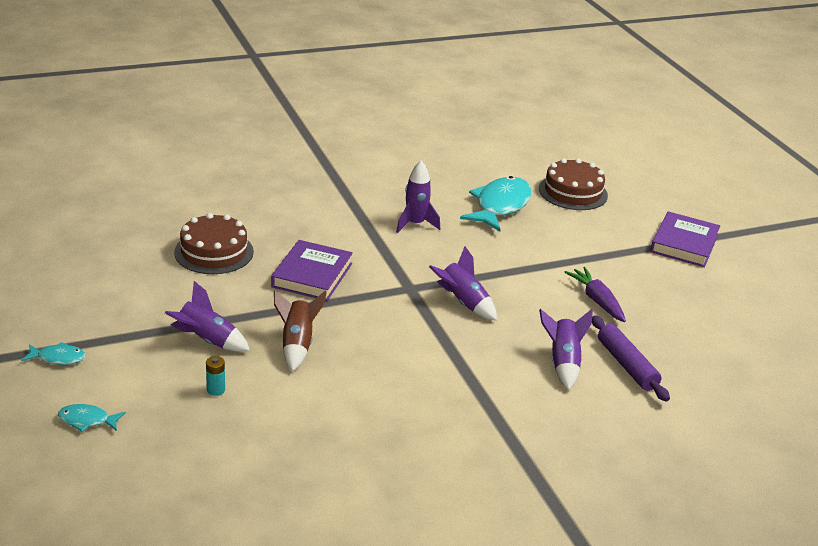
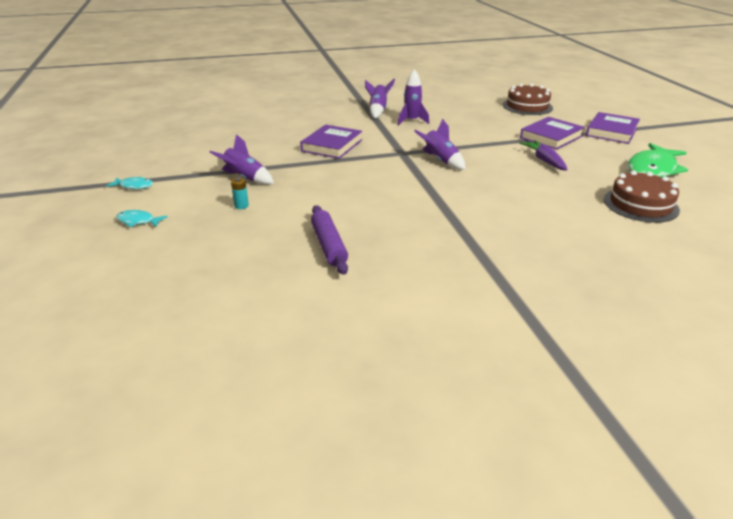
camera: 10 degrees right, 0 degrees up
(214, 252) = (266, 134): brown cake -> brown cake (640, 204)
(297, 344) = (310, 181): brown rocket -> none
(500, 206) = (474, 113): turquoise fish -> none
(563, 362) = (516, 195): purple rocket -> purple rocket (378, 110)
(605, 255) = (551, 137): none -> purple book
(627, 365) = (568, 197): purple rolling pin -> purple rolling pin (329, 245)
(731, 314) = (653, 169): none -> green fish

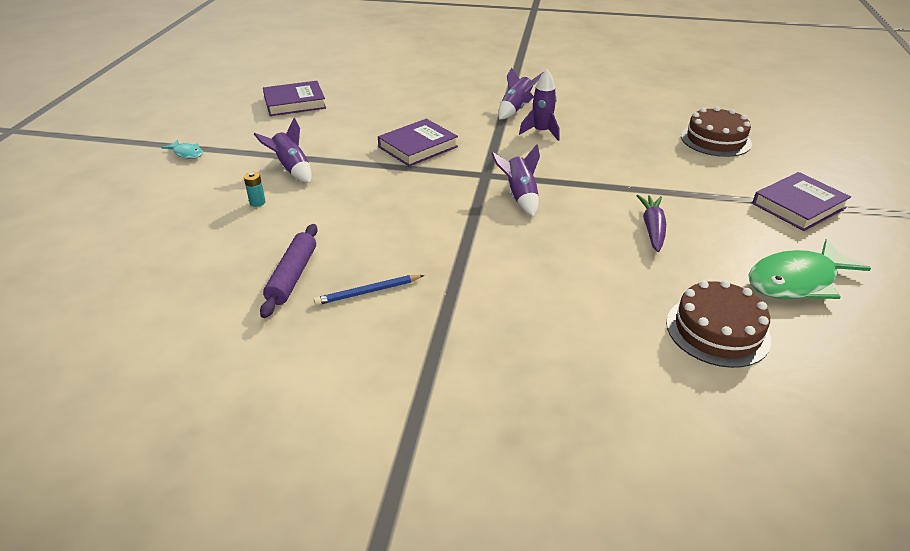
camera: 25 degrees right, 5 degrees up
(138, 221) = (154, 196): turquoise fish -> none
(399, 240) = (368, 292): none -> blue pencil
(551, 137) = (699, 194): purple book -> purple book (295, 103)

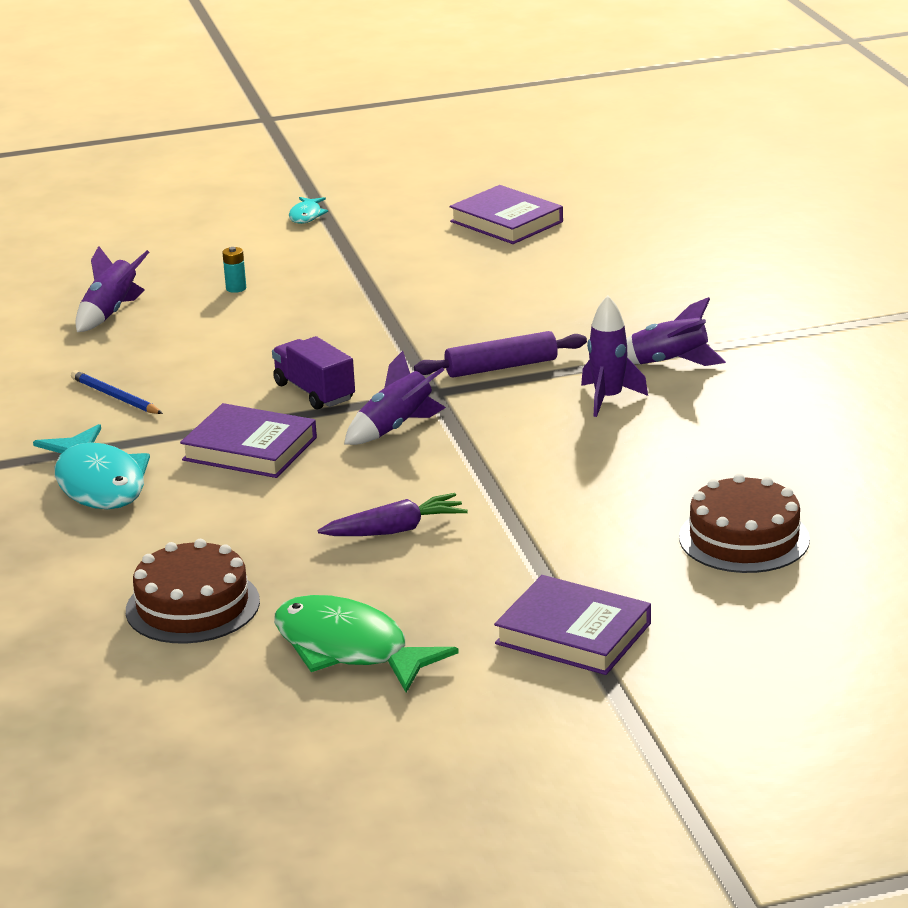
camera: 65 degrees right, 10 degrees down
(292, 169) = (328, 279): purple rocket -> purple rocket (110, 312)
(293, 276) = (113, 352): purple rolling pin -> purple rolling pin (501, 367)
(418, 147) = (465, 331): purple book -> purple book (250, 449)
(446, 211) = (314, 392): none -> purple truck
(503, 332) = (98, 483): none -> turquoise fish

